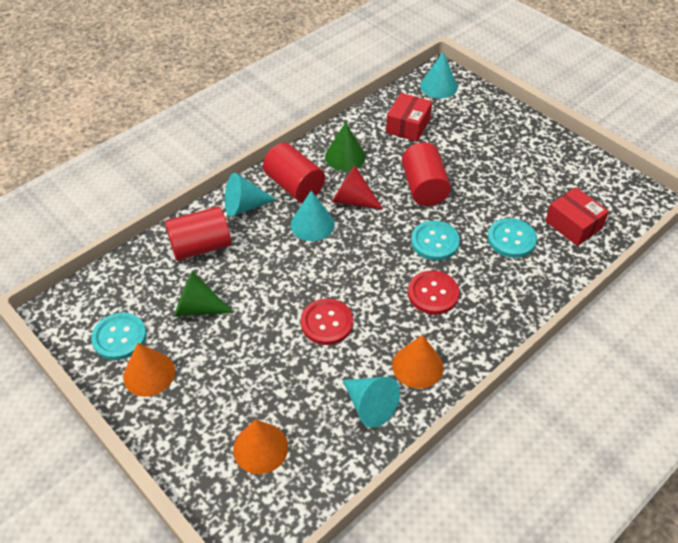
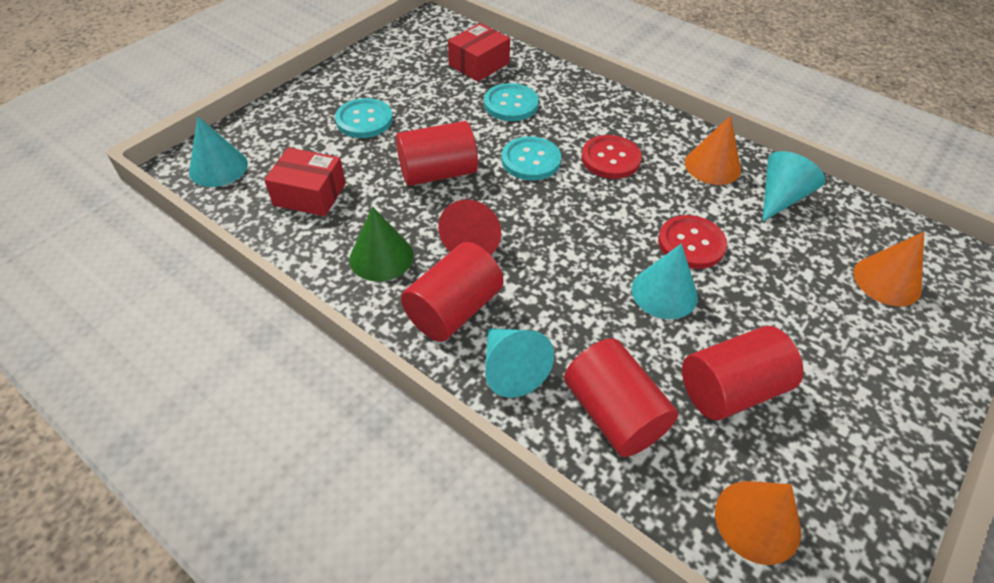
camera: 100 degrees left, 0 degrees up
(119, 337) = (832, 486): turquoise button -> turquoise button (364, 120)
(149, 374) = (867, 424): orange cone -> orange cone (757, 521)
(197, 308) = (731, 389): green cone -> red cylinder
(312, 224) = (530, 278): turquoise cone -> turquoise cone (664, 292)

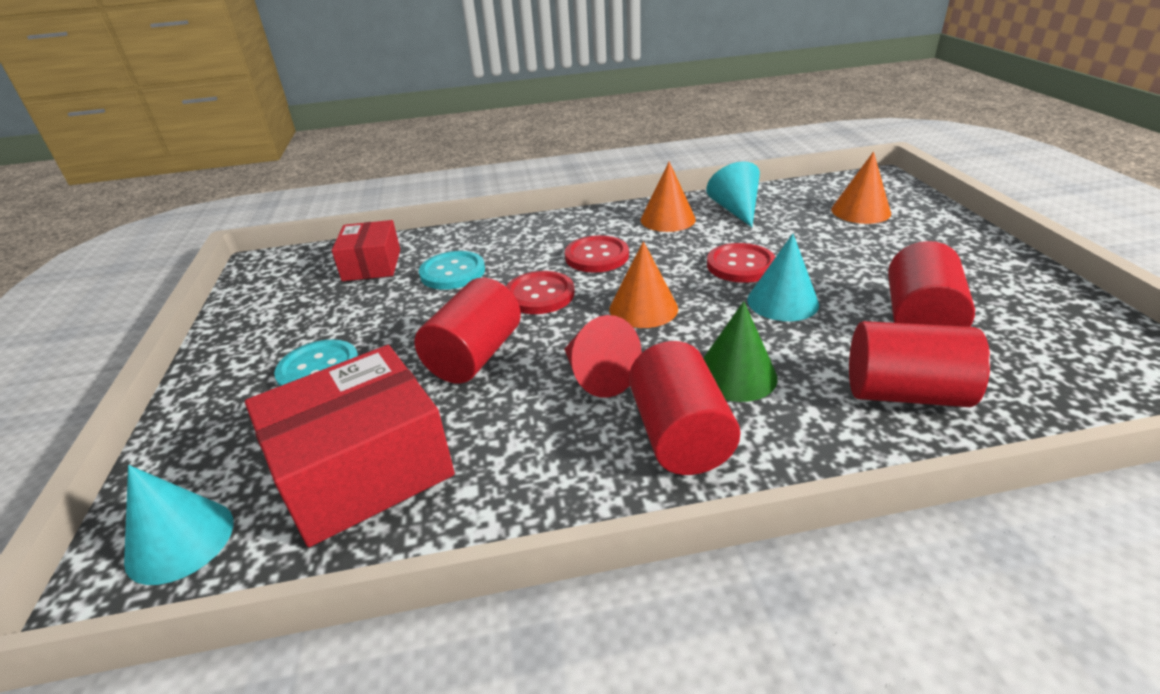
camera: 45 degrees left, 15 degrees down
(310, 194) = (363, 469): red box -> red box, size x1.66
(381, 257) = (541, 455): green cone -> green cone (736, 375)
(511, 369) = (798, 433): turquoise cone -> none
(531, 160) = (539, 295): turquoise button -> red button
(757, 521) = (1075, 372): orange cone -> orange cone (643, 308)

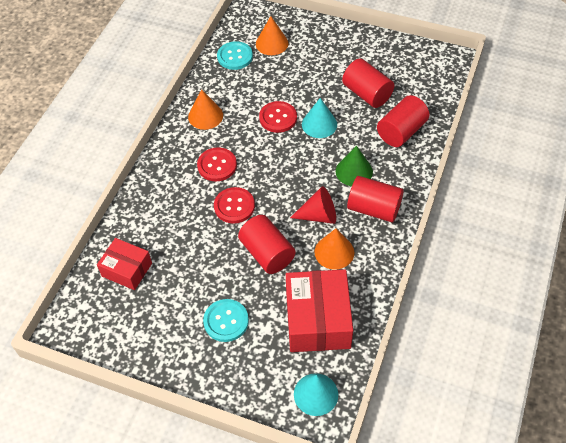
camera: 60 degrees left, 20 degrees up
(452, 272) = (174, 234): turquoise button -> turquoise button (235, 57)
(643, 308) = (282, 173): orange cone -> orange cone (334, 252)
(735, 210) = (223, 84): turquoise cone -> none

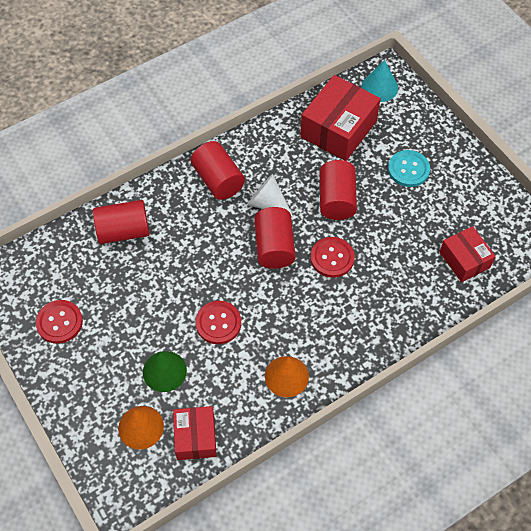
camera: 145 degrees left, 5 degrees up
(217, 165) = (317, 310): red button -> red button (59, 322)
(235, 57) = (195, 437): turquoise button -> red box
(319, 124) = (187, 289): turquoise cone -> none
(319, 215) = (267, 203): red cone -> white cone
(334, 252) = (282, 167): orange cone -> none
(354, 171) = (202, 222): green cone -> green cone (164, 371)
(367, 94) = (111, 291): red cylinder -> red cylinder (274, 247)

